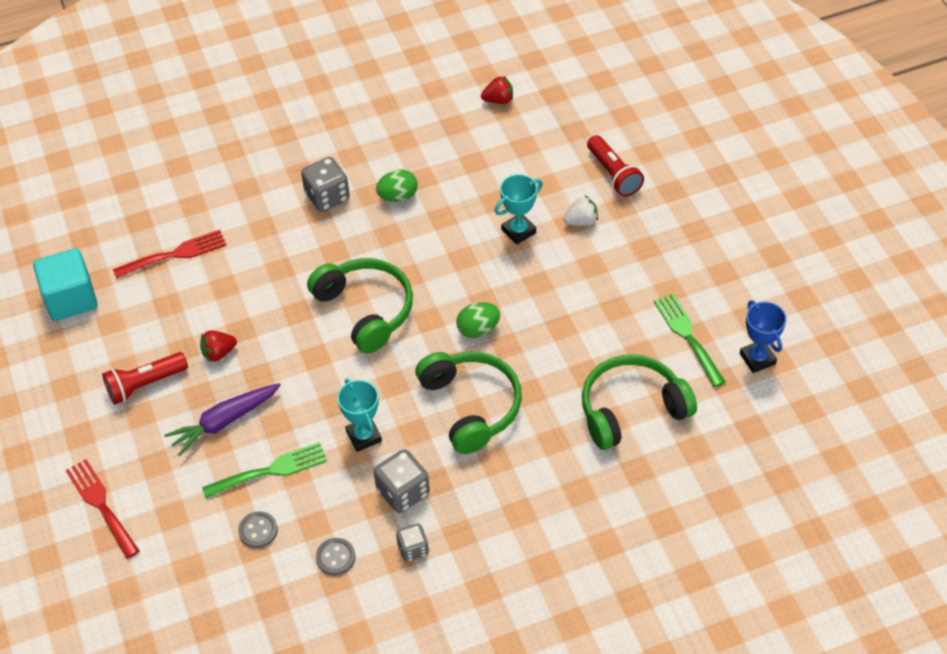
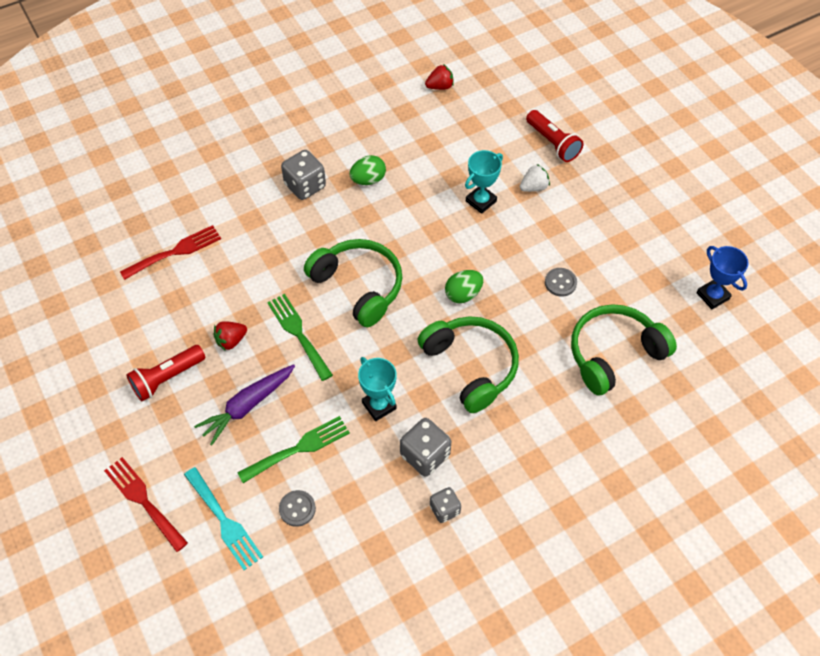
camera: 10 degrees left, 5 degrees up
(71, 299) = (84, 303): turquoise cube -> none
(180, 534) = (224, 521): none -> turquoise fork
(335, 557) = (374, 526): grey button -> grey button (560, 283)
(687, 336) = (648, 281): green fork -> green fork (298, 333)

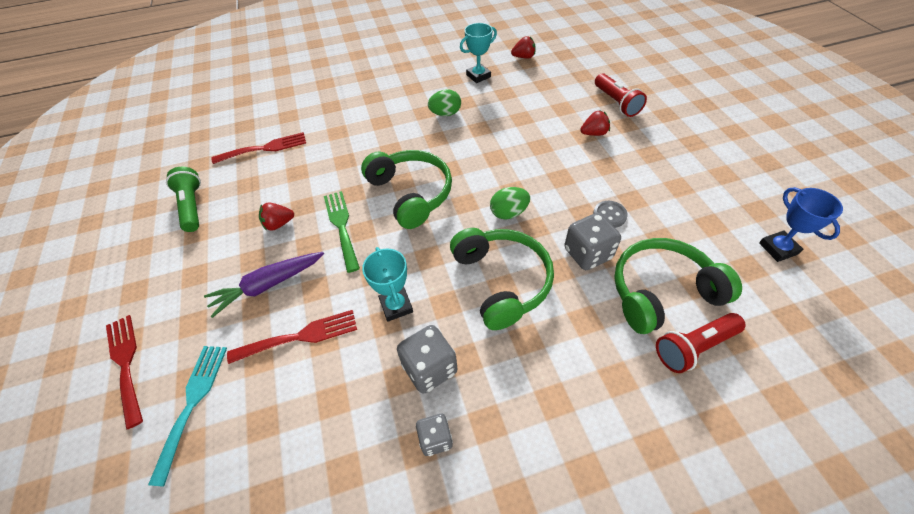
camera: 15 degrees right, 5 degrees down
(126, 334) = (192, 206): none -> green flashlight
(167, 378) = (208, 248): red flashlight -> red flashlight (694, 347)
(224, 521) = (192, 403): turquoise fork -> turquoise fork turned 150 degrees counterclockwise
(297, 509) = (272, 404): grey button -> none
(299, 448) = (300, 336): green fork -> red fork
(305, 186) = (391, 113): grey dice -> grey dice (587, 253)
(481, 201) = (542, 139): turquoise trophy -> turquoise trophy (478, 76)
(533, 187) = (594, 133): white strawberry -> red strawberry

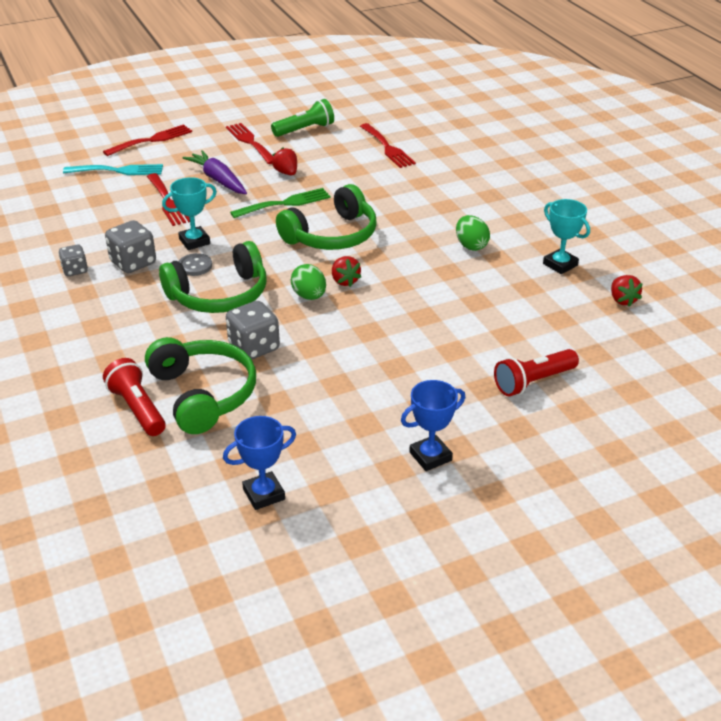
camera: 80 degrees right, 15 degrees down
(193, 255) = (250, 142): none -> red fork
(594, 133) = (458, 359): red strawberry -> red strawberry (345, 281)
(609, 215) = (311, 365): grey button -> grey button (195, 266)
(706, 156) = (430, 456): none -> blue trophy

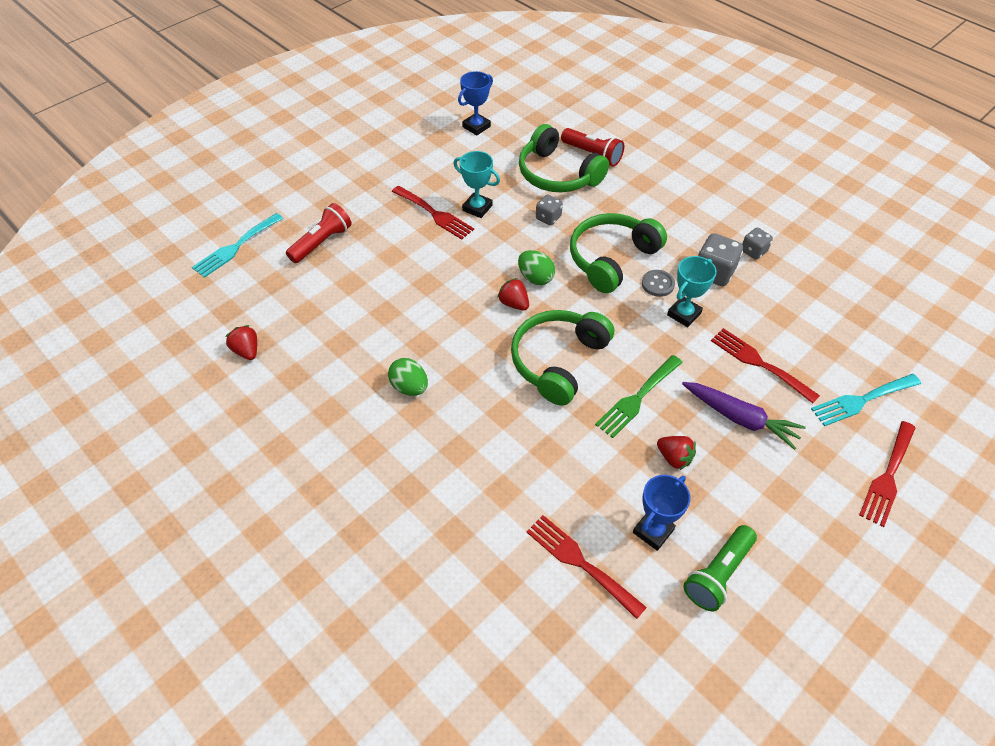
camera: 160 degrees right, 15 degrees up
(250, 142) = (766, 514): red fork -> red fork (434, 214)
(254, 347) = (548, 218): grey dice -> grey dice, size x0.62
(430, 456) = (383, 171): blue trophy -> blue trophy (653, 531)
(560, 264) = (311, 384): turquoise trophy -> turquoise trophy (477, 208)
(642, 401) = (236, 247): none -> turquoise fork

